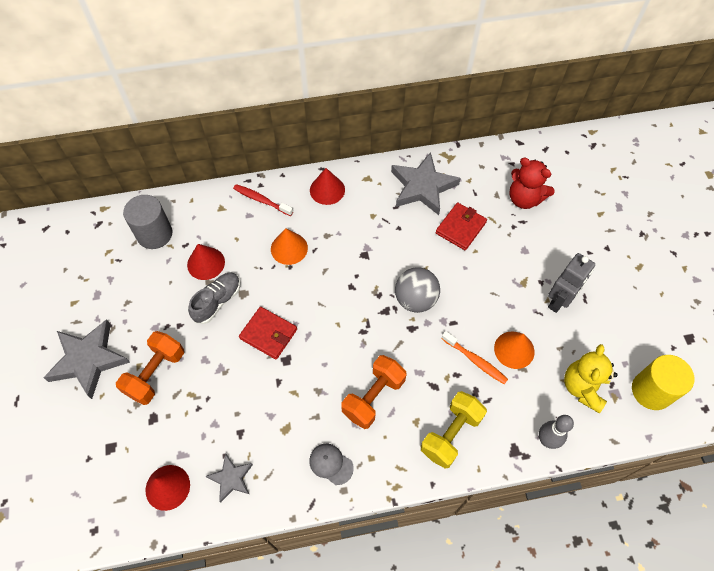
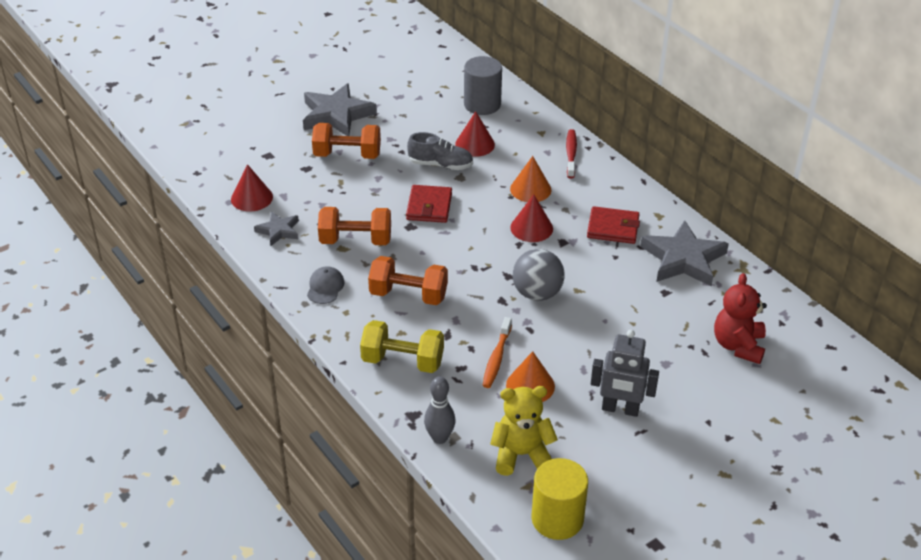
camera: 65 degrees right, 20 degrees down
(281, 413) = (355, 240): none -> orange dumbbell
(327, 190) = (620, 192): red cone -> red cone (531, 228)
(460, 228) = (653, 303): red wallet -> red wallet (613, 228)

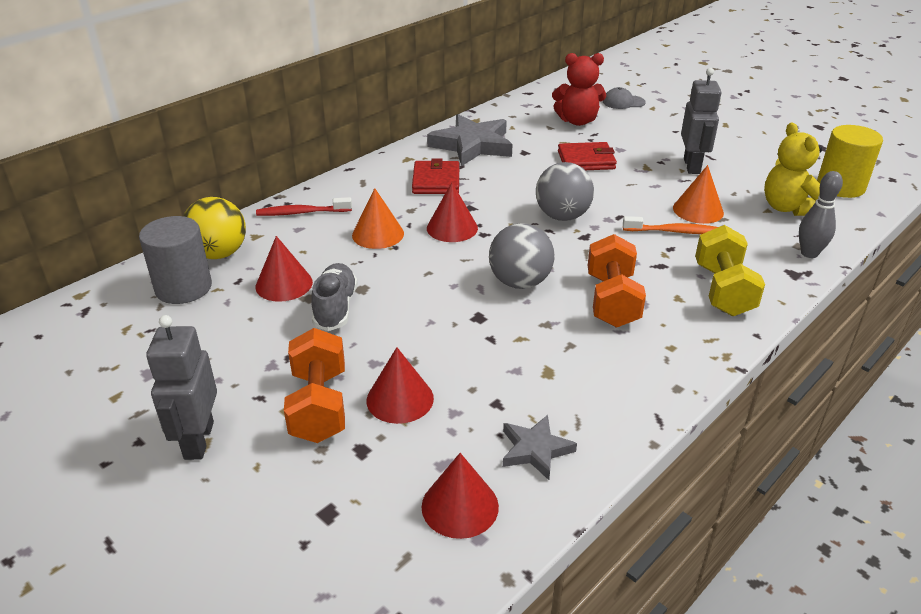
camera: 100 degrees left, 5 degrees down
(325, 287) = (636, 374): grey cap -> grey cap (623, 102)
(336, 115) = (198, 440): grey star -> grey robot
(341, 185) = (400, 399): none -> red cone
(355, 240) = (527, 362): orange dumbbell -> none
(429, 207) = (432, 306): red wallet -> red wallet (586, 160)
(446, 252) = (520, 282): none -> grey ball
(520, 117) = (219, 254): none -> yellow ball

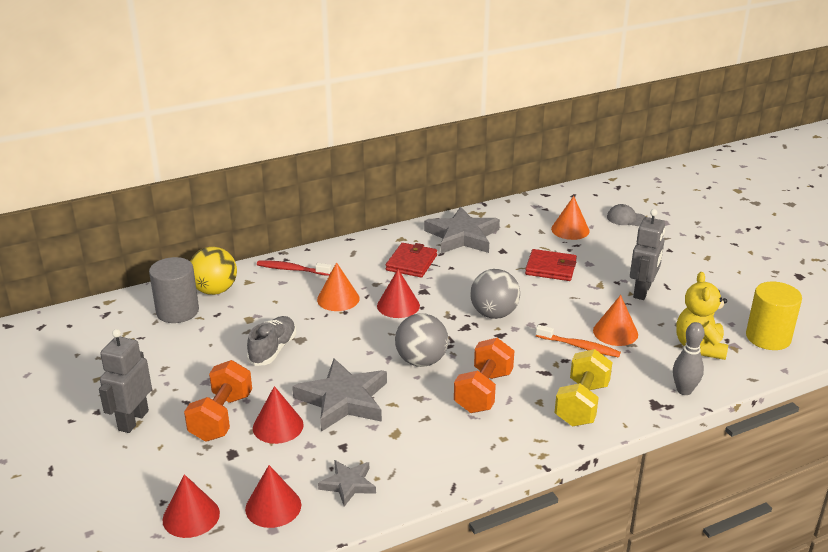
camera: 20 degrees right, 5 degrees down
(284, 284) = (247, 324): red cone -> red cone (191, 516)
(460, 347) = (343, 400): none -> grey star
(577, 121) = (570, 230): red teddy bear -> orange cone

